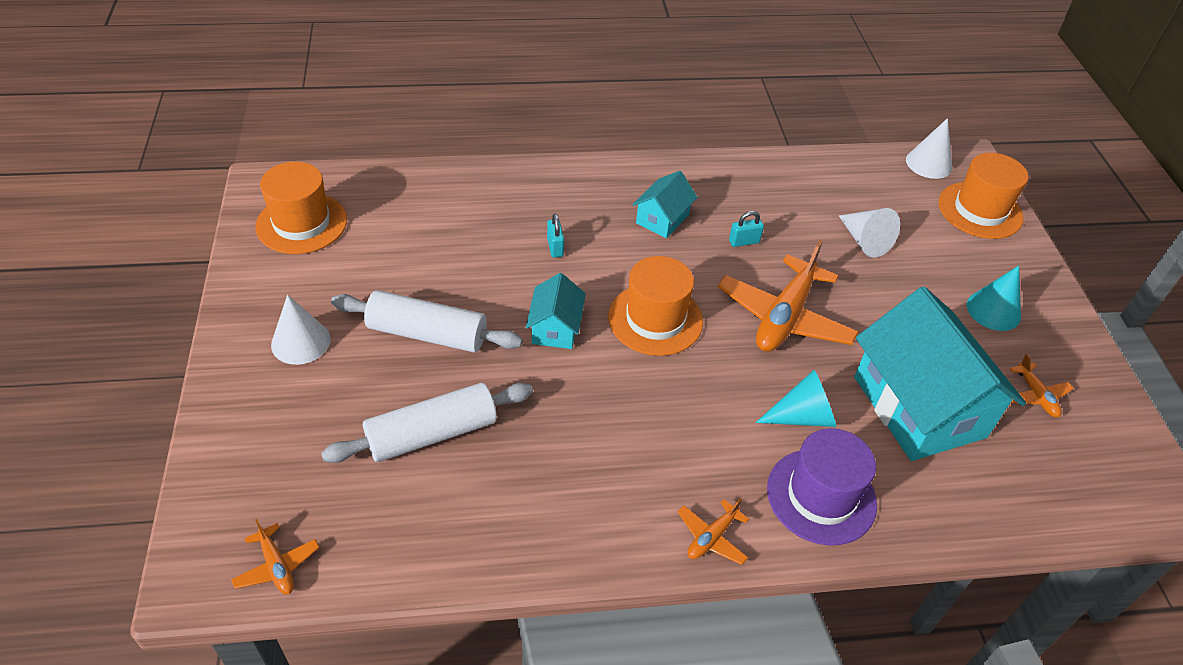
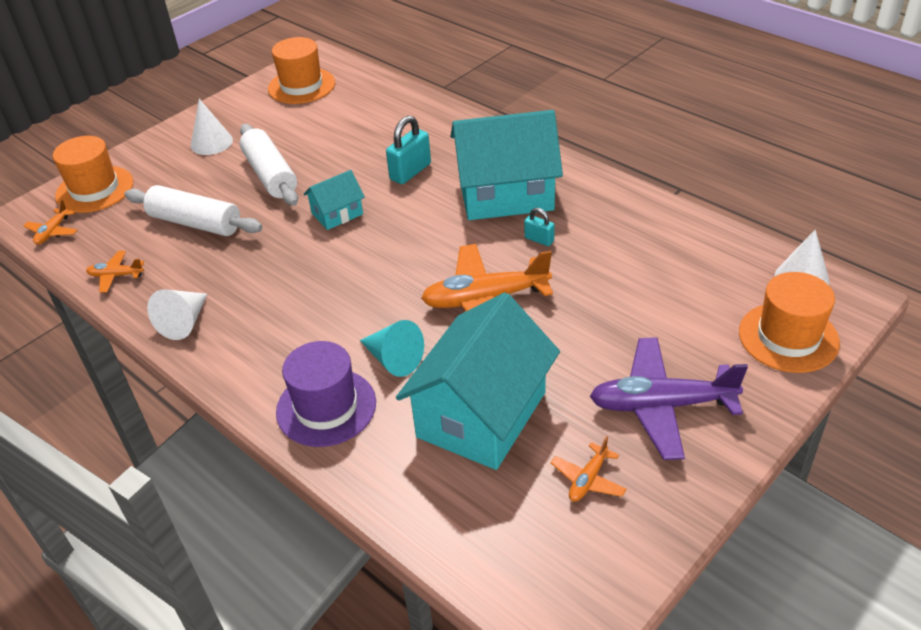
camera: 55 degrees right, 5 degrees down
(555, 247) = (410, 172): turquoise padlock -> turquoise padlock, size x1.76
(655, 319) = (400, 246): orange hat -> orange hat (95, 189)
(662, 219) = (505, 194): turquoise house -> turquoise house, size x2.10
(712, 537) = (233, 374): orange plane -> orange plane (116, 276)
(864, 241) = (636, 294): white cone -> white cone (184, 322)
(993, 310) = (661, 405): turquoise cone -> purple plane

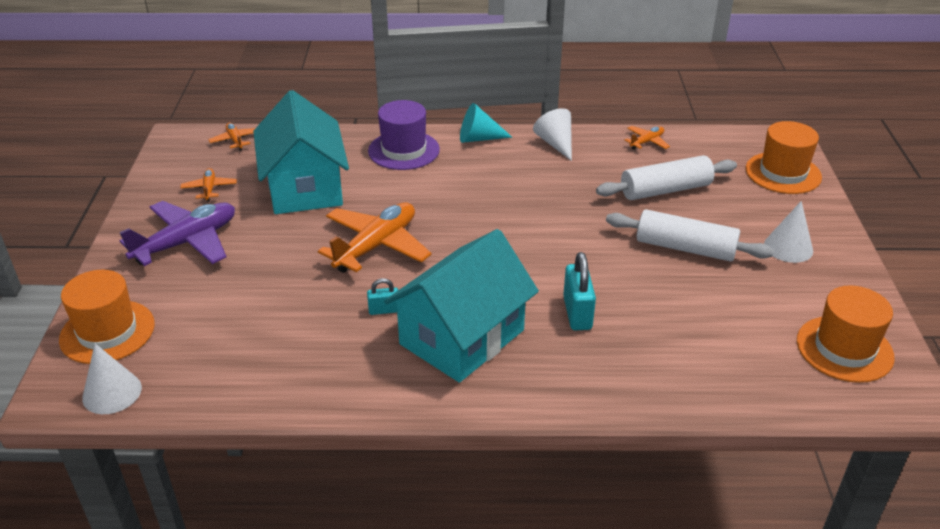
camera: 135 degrees right, 5 degrees down
(53, 232) = (742, 141): orange plane -> orange plane (235, 140)
(337, 214) = (577, 247): turquoise house -> none
(393, 359) = (395, 186): turquoise cone -> turquoise cone (479, 138)

